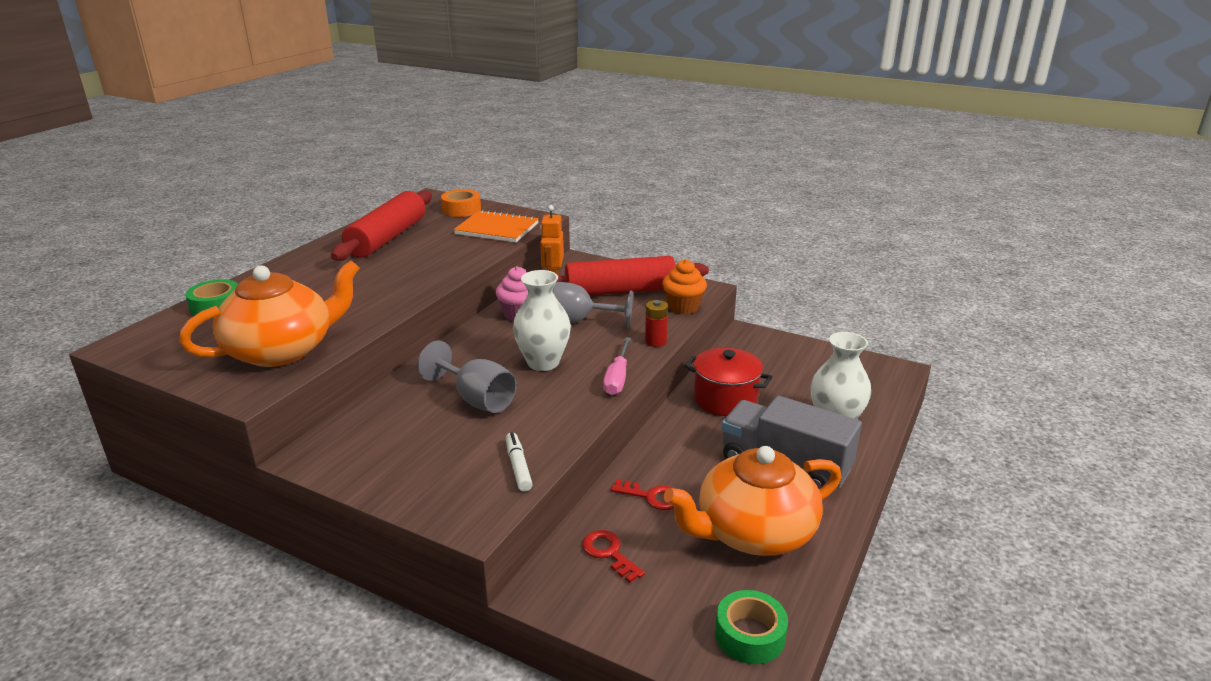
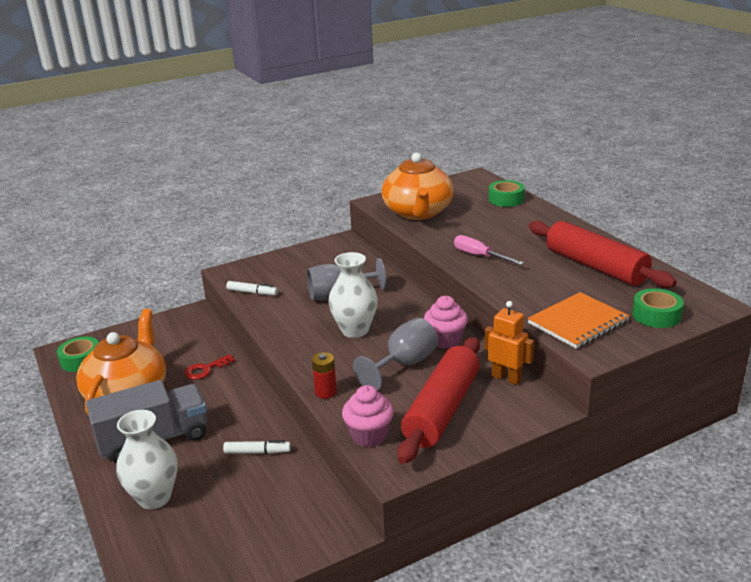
camera: 125 degrees right, 0 degrees up
(461, 209) = (656, 315): orange tape -> green tape
(609, 553) = (187, 339): red key -> none
(617, 378) = (296, 354): pink screwdriver -> pink screwdriver (479, 256)
(683, 307) = (369, 435): orange cupcake -> pink cupcake
(725, 399) = (257, 452): red pot -> white marker

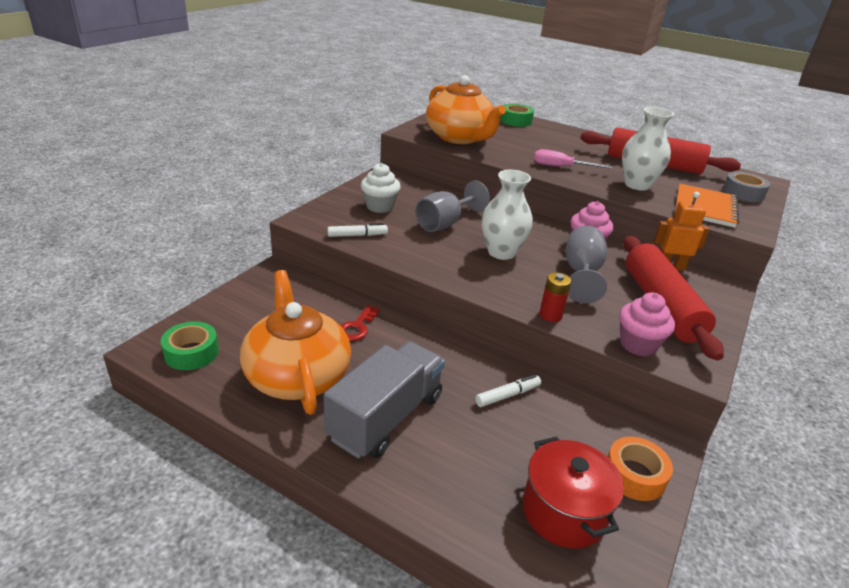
camera: 35 degrees left, 5 degrees up
(154, 497) = (461, 481): white vase -> white vase (637, 185)
(199, 542) = (564, 511): none -> red pot
(283, 540) = (634, 475): none -> orange tape
(300, 270) = (380, 206): none -> white cupcake
(656, 315) = (743, 193): green tape -> grey tape

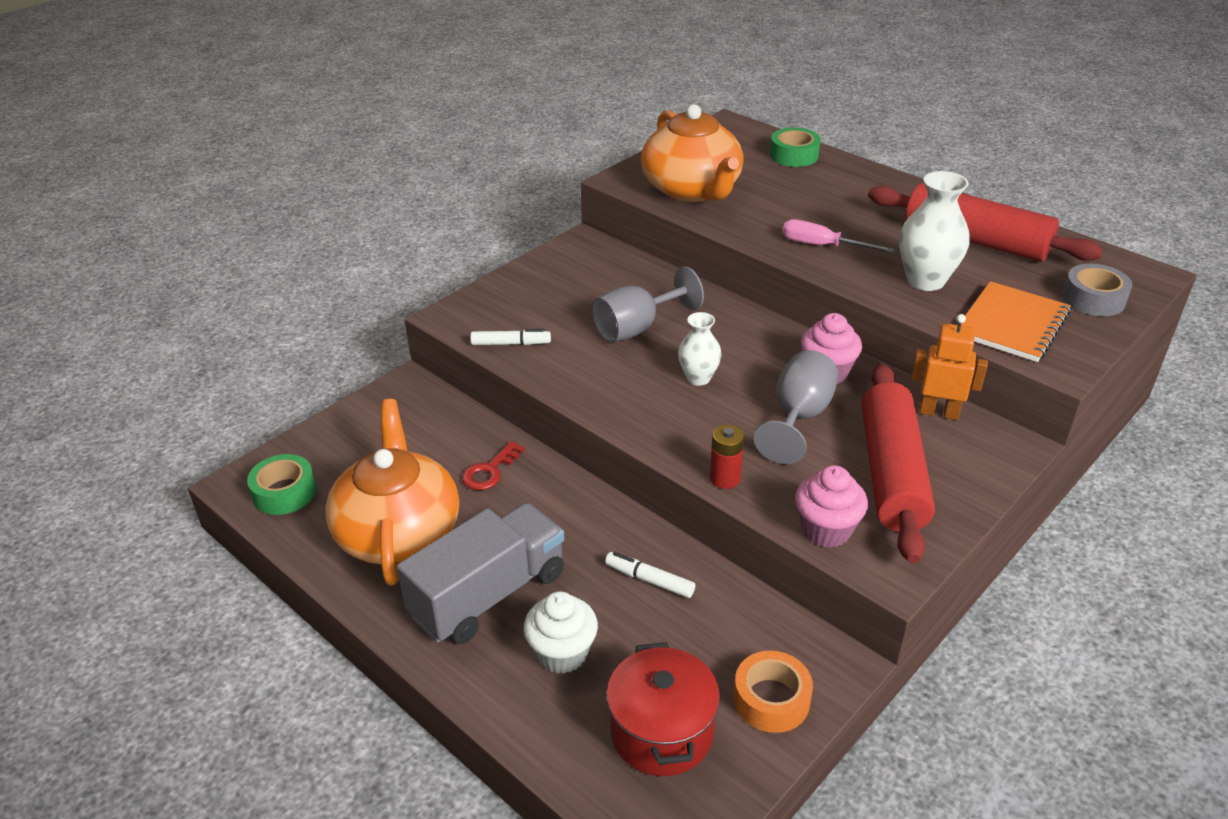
camera: 15 degrees right, 5 degrees up
(380, 206) = (556, 297): white cupcake -> white cupcake (562, 653)
(501, 252) = (698, 378): white vase -> white vase, size x0.63
(507, 395) = (649, 580): white marker -> white marker turned 135 degrees counterclockwise

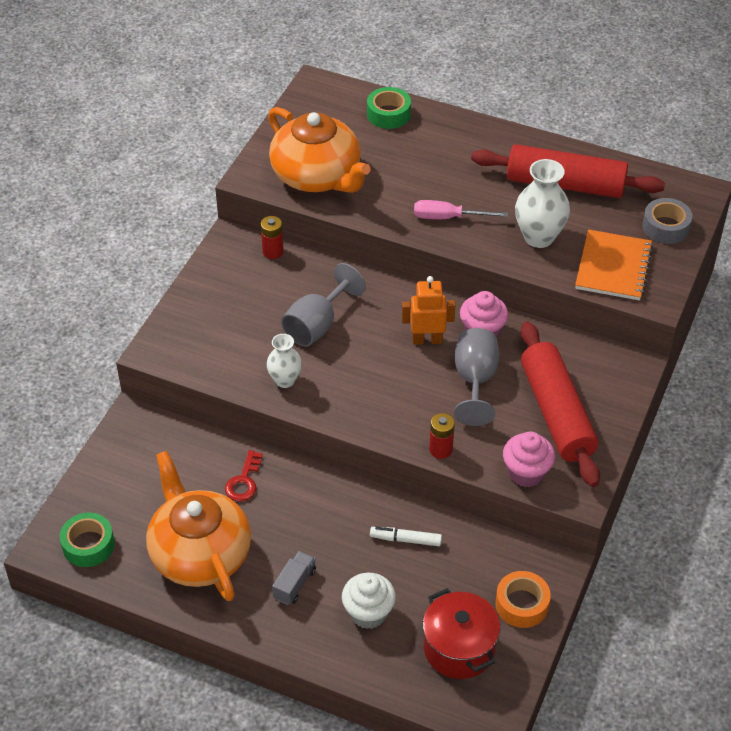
camera: 20 degrees left, 10 degrees up
(488, 594) = (294, 584): grey truck -> grey truck, size x0.44
(510, 343) = (221, 366): white marker -> none
(622, 258) = (273, 251): none -> red battery
(698, 378) = (386, 363): white vase -> white vase (285, 380)
(939, 412) = (574, 350): orange robot -> orange robot (427, 340)

